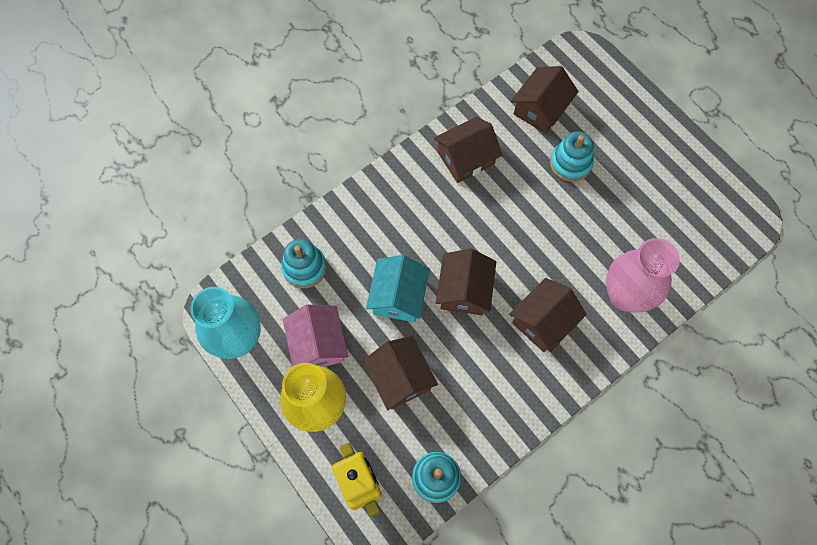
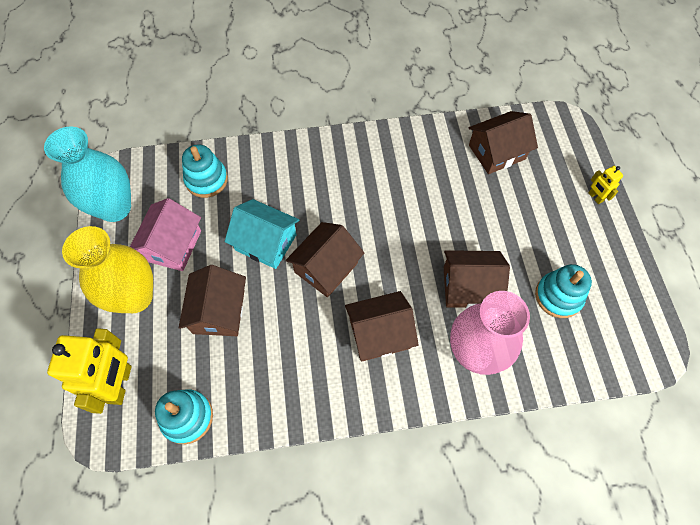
camera: 30 degrees right, 5 degrees down
(398, 296) = (266, 242): turquoise house -> turquoise house turned 75 degrees clockwise
(466, 158) = (402, 160): brown house -> brown house (469, 287)
(570, 163) = (495, 209): turquoise stacking toy -> turquoise stacking toy (558, 296)
(642, 110) = (595, 197): none -> yellow robot

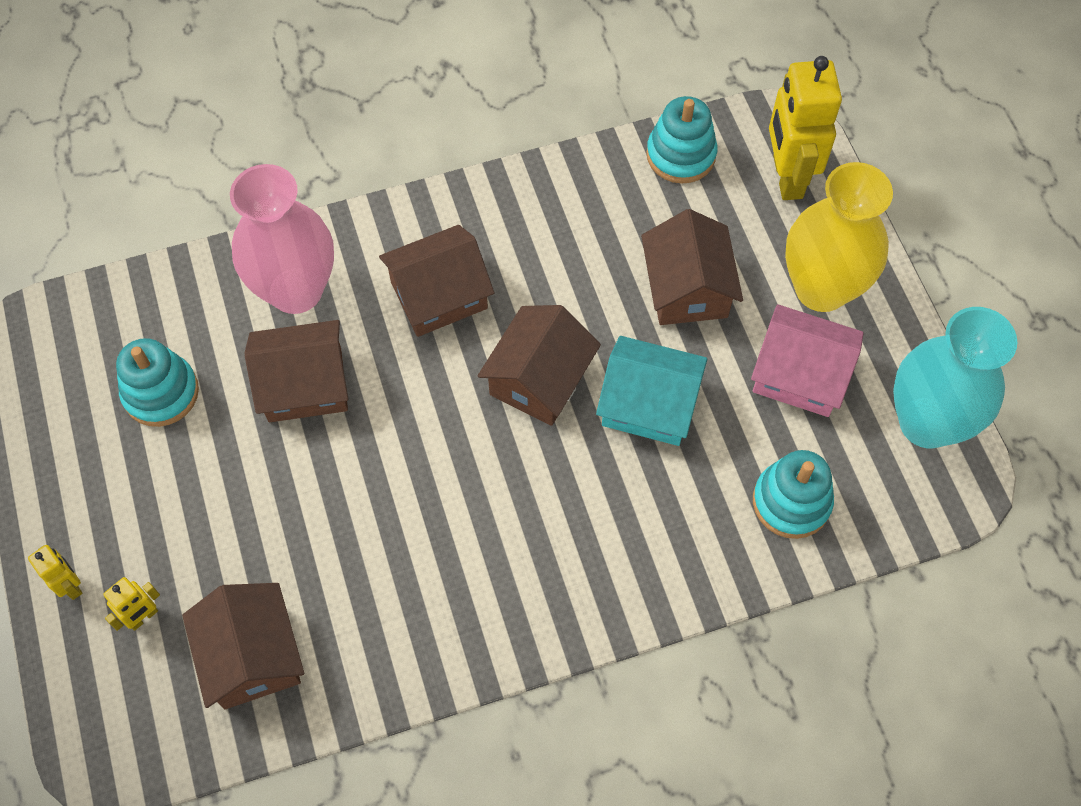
camera: 170 degrees right, 0 degrees up
(172, 245) = (800, 374): pink house -> pink house turned 75 degrees counterclockwise
(497, 152) = (252, 656): brown house -> brown house turned 75 degrees counterclockwise
(554, 177) = (143, 617): none -> yellow robot

